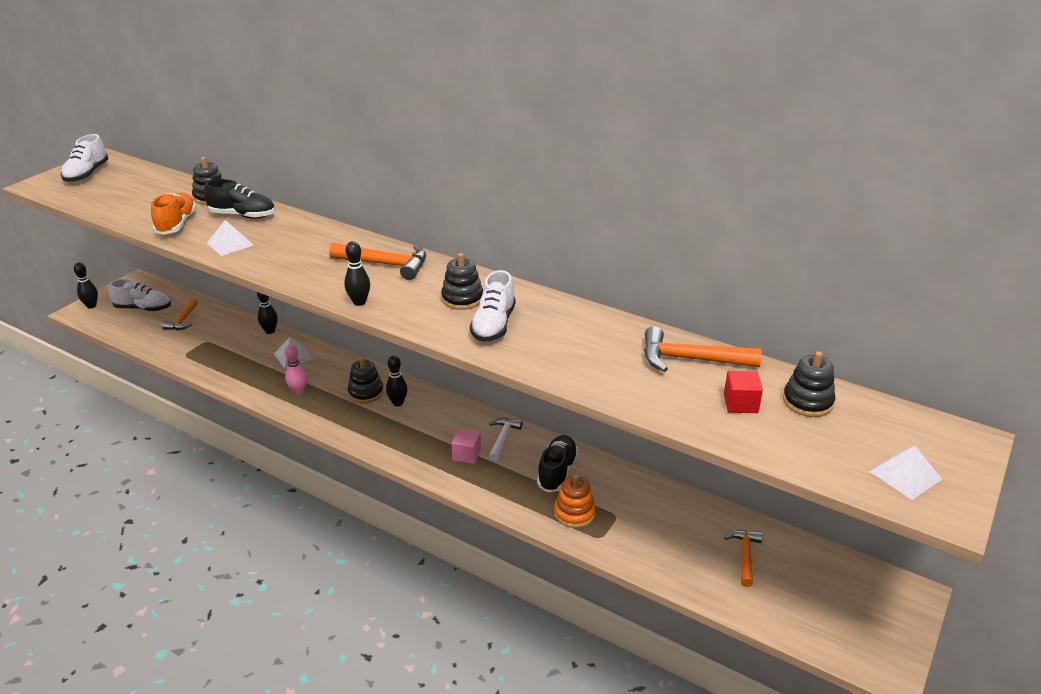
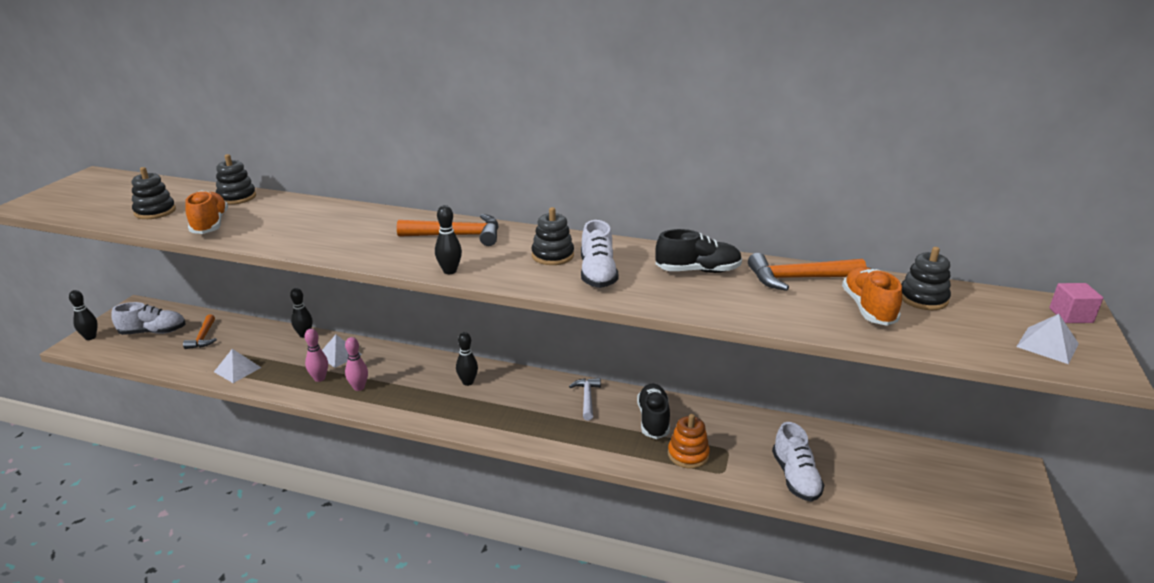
camera: 15 degrees left, 5 degrees down
(87, 174) = (82, 190): white shoe -> white shoe (795, 477)
(230, 244) = (280, 236): white pyramid -> white pyramid (237, 369)
(242, 215) = (280, 210): black shoe -> black shoe (697, 271)
(267, 377) = (319, 378): none -> pink bowling pin
(366, 393) = (431, 377): black stacking toy -> black stacking toy (155, 211)
(466, 455) = (559, 419): pink cube -> pink cube (1071, 315)
(740, 404) = (868, 308): red cube -> orange shoe
(745, 556) = (860, 464): orange hammer -> none

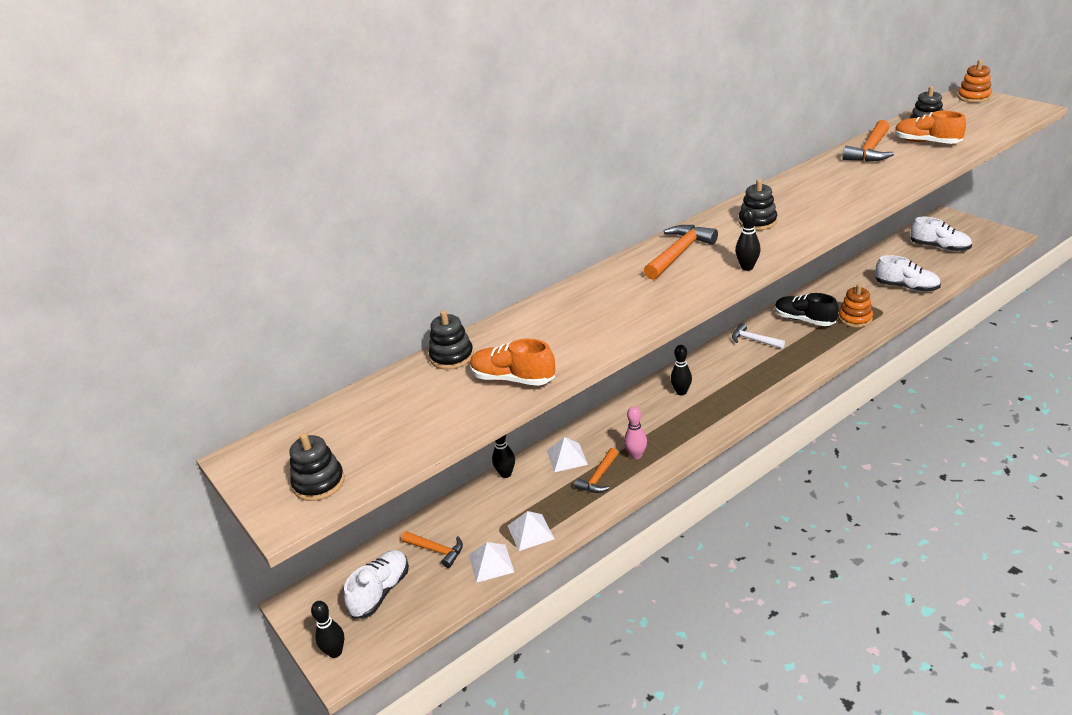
camera: 50 degrees left, 5 degrees up
(155, 211) = (432, 413): black stacking toy -> black stacking toy (319, 483)
(319, 378) = (598, 477): pink bowling pin -> orange hammer
(597, 274) = (805, 211): white shoe -> white shoe (939, 247)
(697, 271) = (831, 177): black shoe -> none
(1047, 345) = (1001, 112): white pyramid -> white pyramid (491, 563)
(1071, 315) = (973, 97): pink cube -> orange stacking toy

